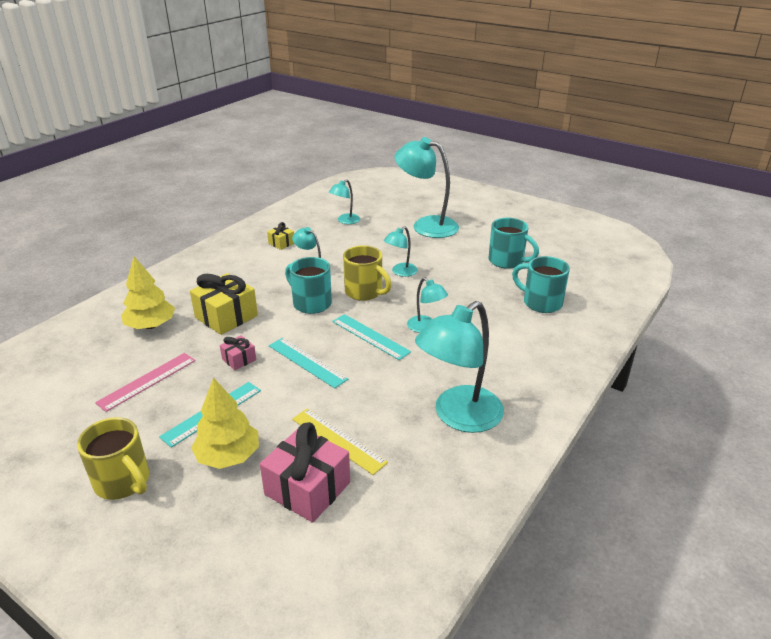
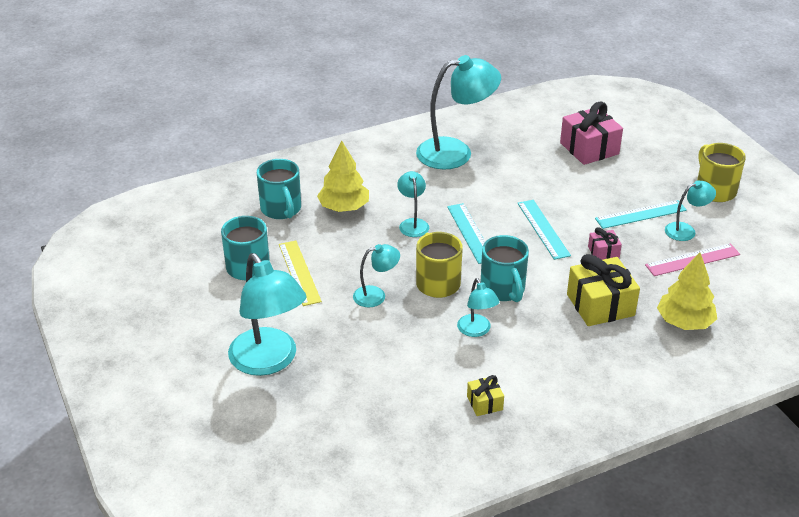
camera: 150 degrees left, 5 degrees up
(228, 456) = (636, 182): yellow tree -> yellow tree (344, 207)
(338, 440) = (553, 166): yellow ruler -> yellow ruler (299, 272)
(345, 221) = (367, 417): turquoise lamp -> turquoise lamp (686, 230)

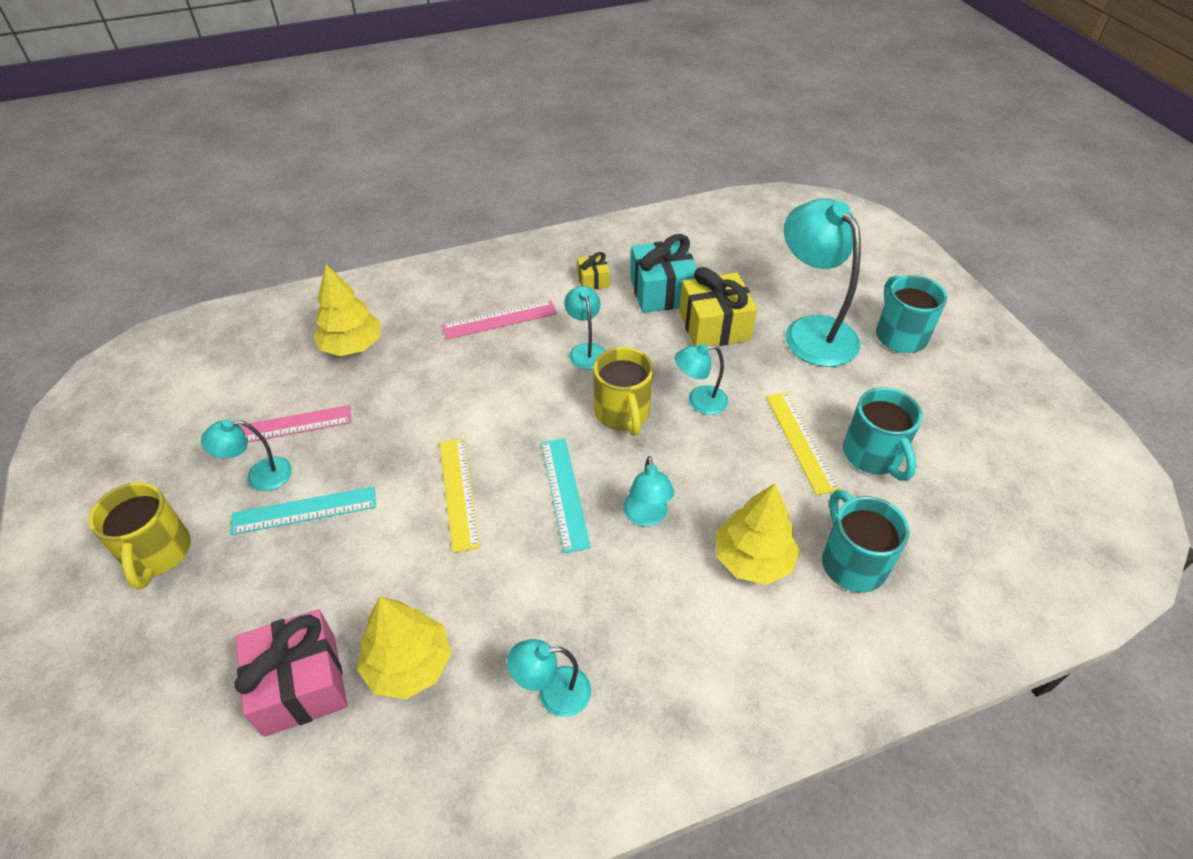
camera: 175 degrees left, 10 degrees up
(412, 394) = (661, 291): none -> turquoise gift
(455, 152) = (553, 693): turquoise lamp -> turquoise lamp, size x0.50
(503, 290) = (542, 399): turquoise mug -> turquoise mug (899, 335)
(536, 157) = (409, 665): none -> yellow tree
(543, 229) = (458, 492): turquoise ruler -> yellow ruler
(564, 354) = (500, 320): none -> pink ruler
(600, 305) = (435, 372): yellow gift -> yellow gift (714, 326)
(603, 252) = (393, 446): pink gift -> none

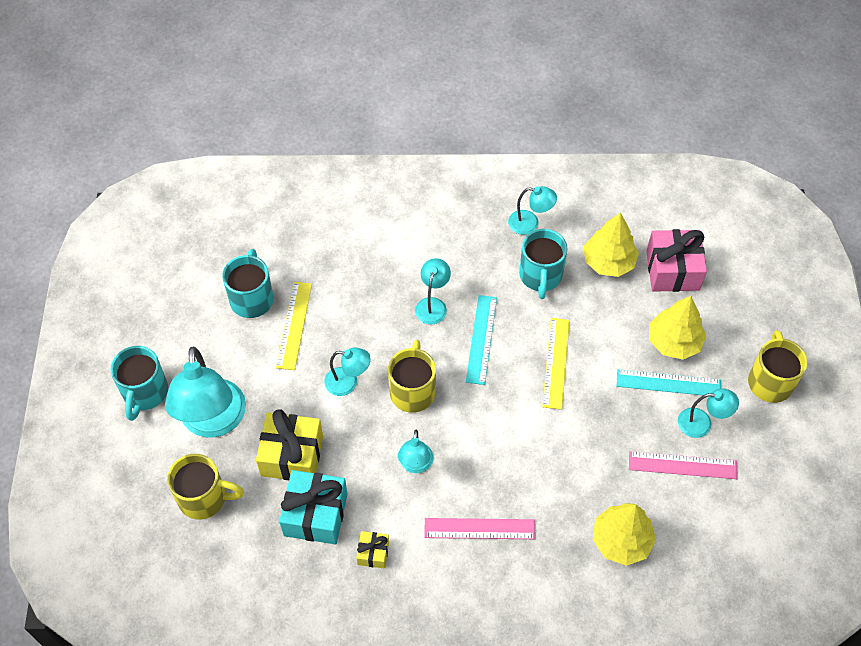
camera: 160 degrees left, 10 degrees up
(752, 559) = (379, 257): yellow tree -> yellow tree (674, 342)
(770, 277) = (204, 498): none -> yellow mug
(852, 562) = (319, 237): turquoise mug -> turquoise mug (540, 276)

